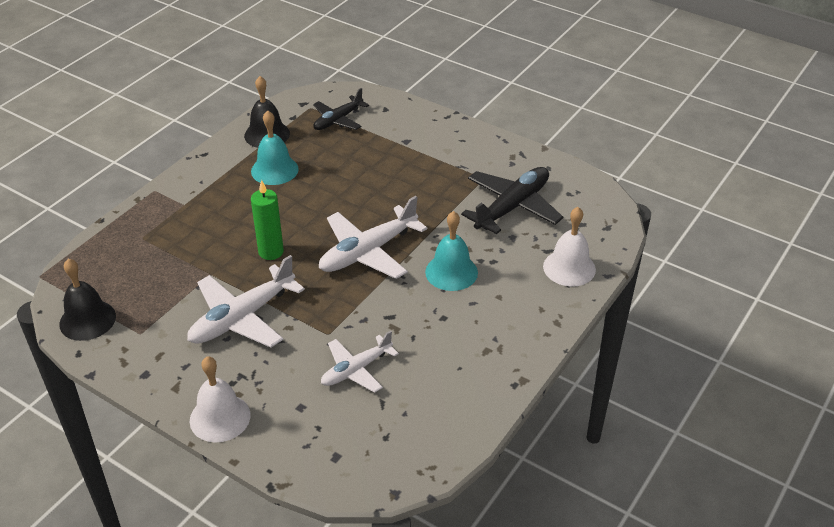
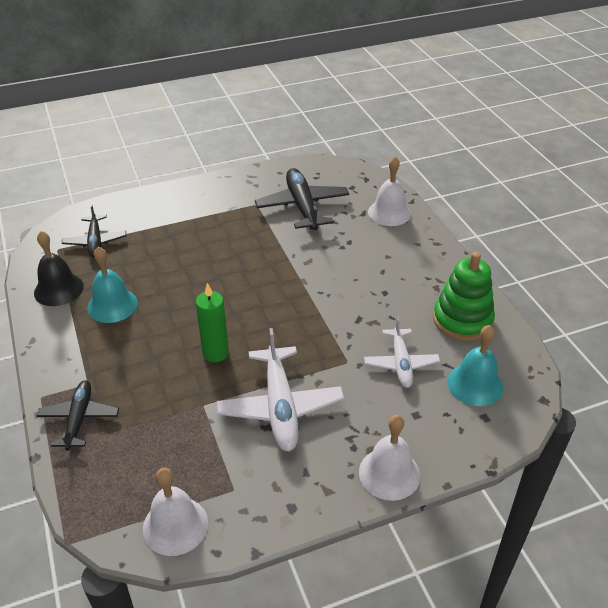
camera: 55 degrees left, 0 degrees up
(87, 320) = (175, 525): black bell -> white bell
(148, 220) = (79, 418): none -> black plane
(368, 252) = (275, 298): white plane -> none
(451, 272) = (341, 266): turquoise bell -> turquoise bell (475, 384)
(455, 389) = (462, 320): none -> green stacking toy

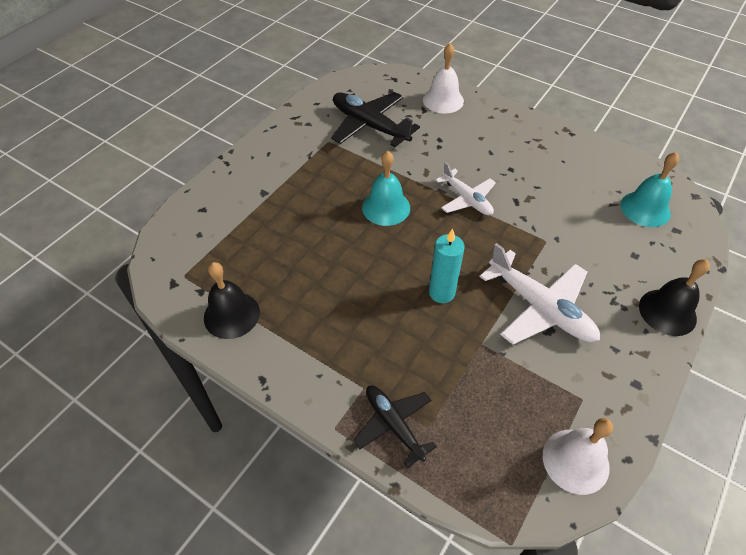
camera: 35 degrees left, 10 degrees up
(95, 242) = (215, 248): black plane -> none
(112, 305) = (302, 301): turquoise bell -> turquoise bell (386, 207)
(215, 353) = (441, 292): green candle -> turquoise candle
(389, 473) = (667, 312): white bell -> black bell
(401, 363) = (583, 221): white plane -> white plane (467, 199)
(462, 320) = (585, 163): green stacking toy -> none

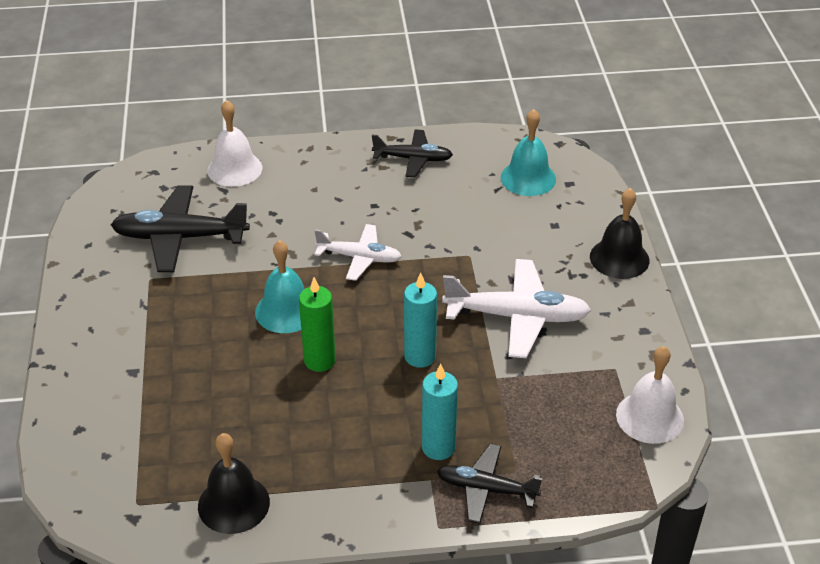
camera: 40 degrees left, 10 degrees down
(374, 253) = (319, 360): none -> green candle
(391, 368) = (438, 447): none -> turquoise candle
(568, 151) = (413, 159): none -> black plane

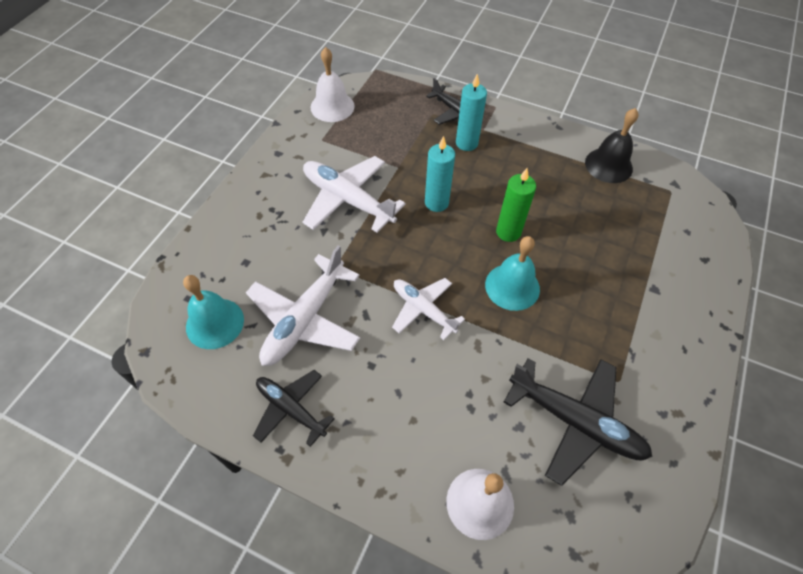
camera: 150 degrees left, 15 degrees up
(457, 209) = (305, 320): none -> white plane
(619, 258) = (233, 209): black bell -> none

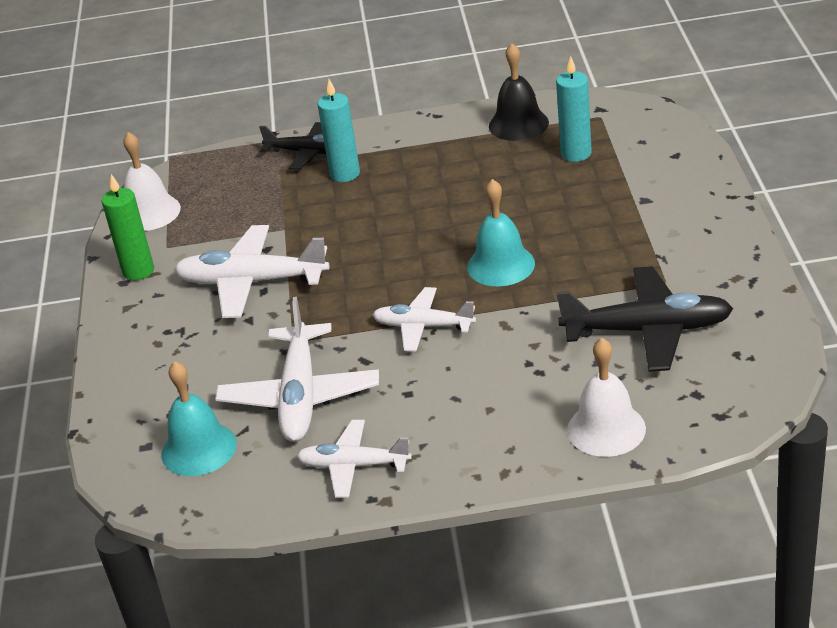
camera: 25 degrees left, 20 degrees down
(290, 409) = (353, 466): black plane -> white plane
(436, 203) = (357, 238): turquoise candle -> turquoise candle (576, 154)
(508, 232) = (458, 225): green candle -> green candle (138, 271)

